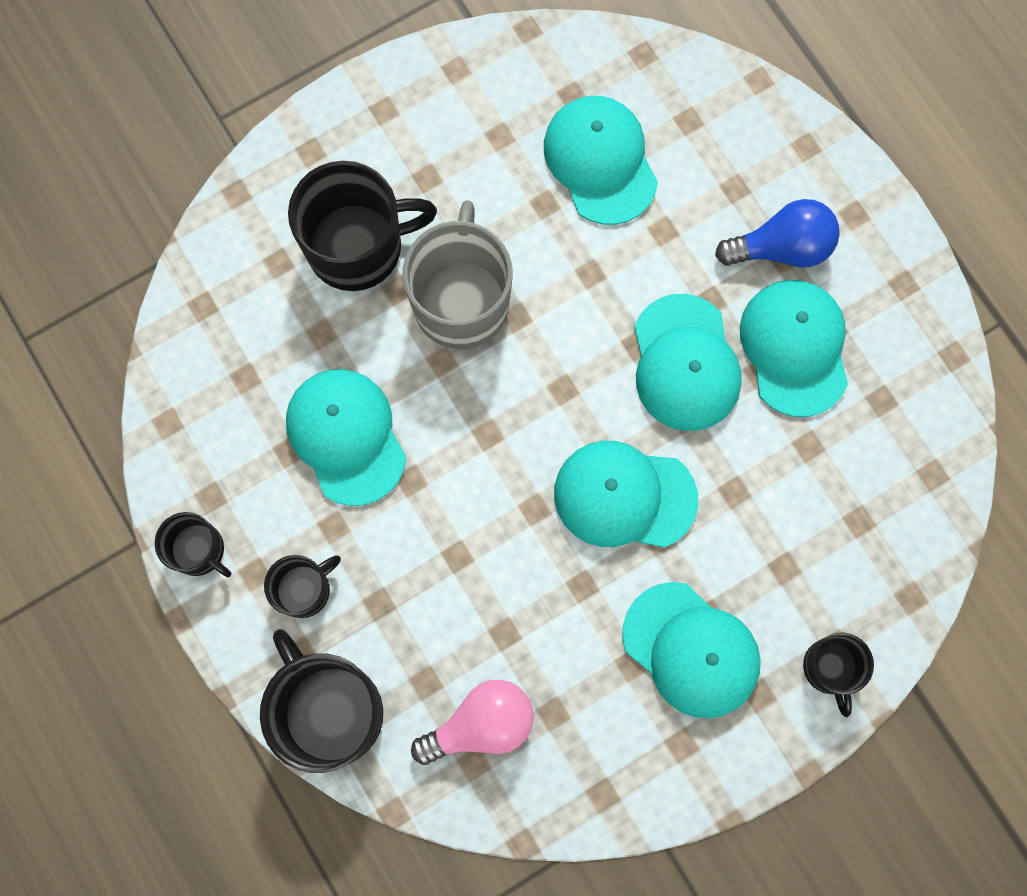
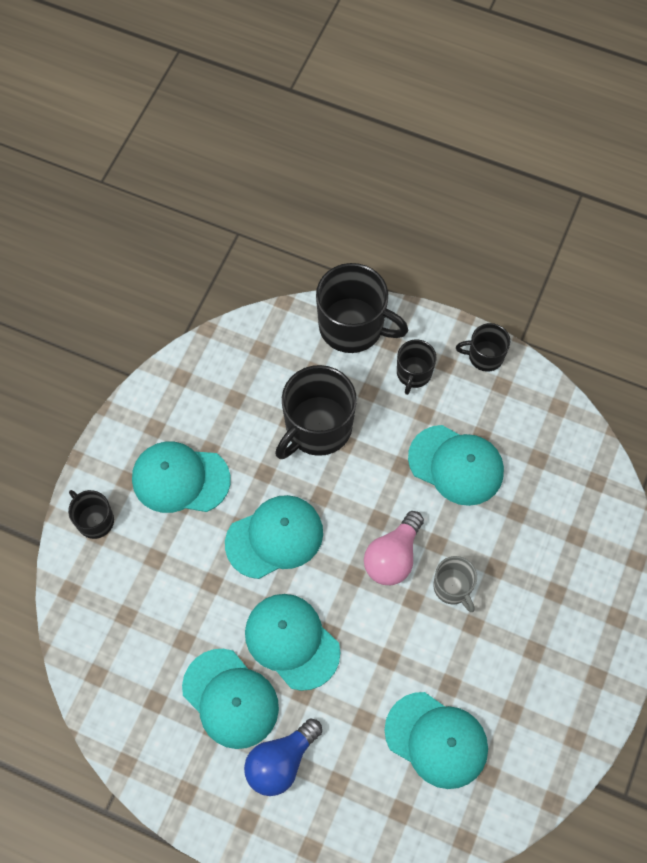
camera: 145 degrees right, 10 degrees down
(357, 246) = (539, 577): black mug -> black mug (317, 427)
(461, 301) = (452, 587): grey mug -> grey mug, size x0.54
(481, 724) = (269, 369): pink light bulb -> pink light bulb (393, 557)

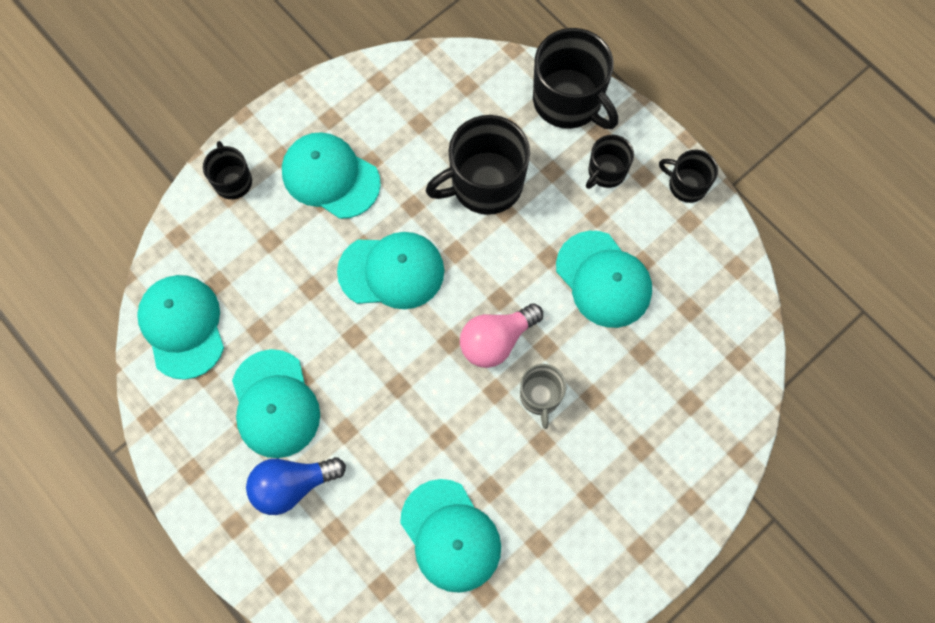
camera: 25 degrees right, 5 degrees up
(292, 641) = (359, 377): turquoise cap -> turquoise cap (182, 326)

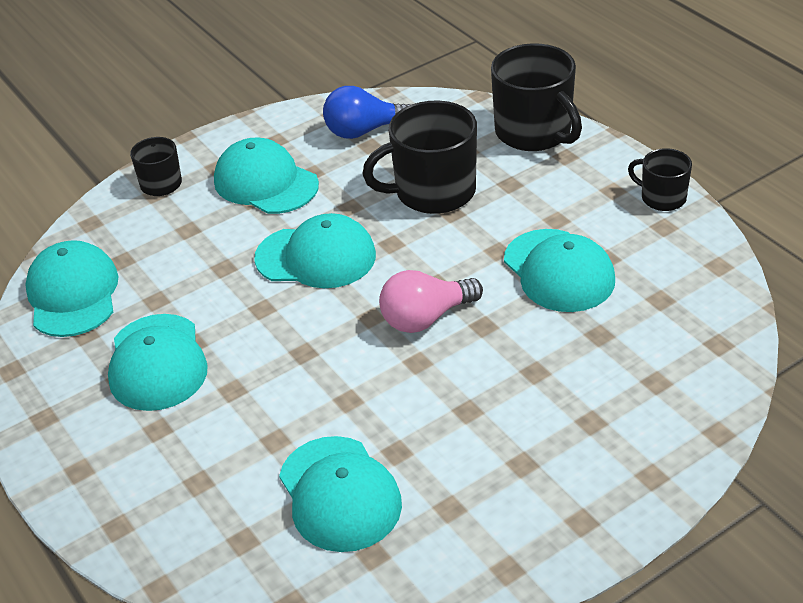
camera: 10 degrees right, 30 degrees down
(292, 485) = (158, 436): blue light bulb -> blue light bulb (364, 131)
(540, 396) = (471, 369): grey mug -> none
(606, 172) = (570, 185): black mug -> none

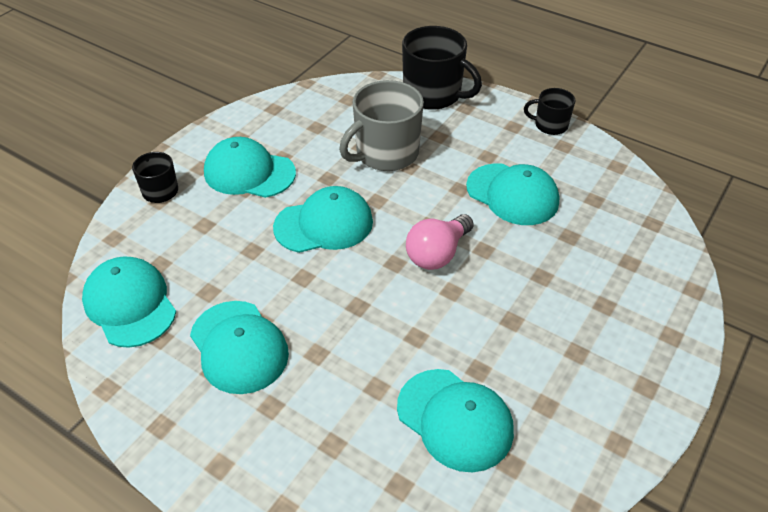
camera: 25 degrees left, 5 degrees up
(364, 131) = (305, 116): blue light bulb -> none
(433, 192) = (386, 153): black mug -> grey mug

